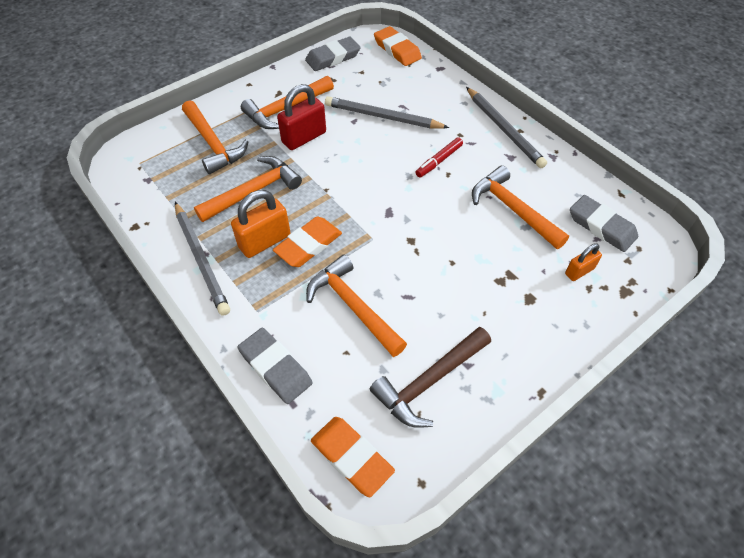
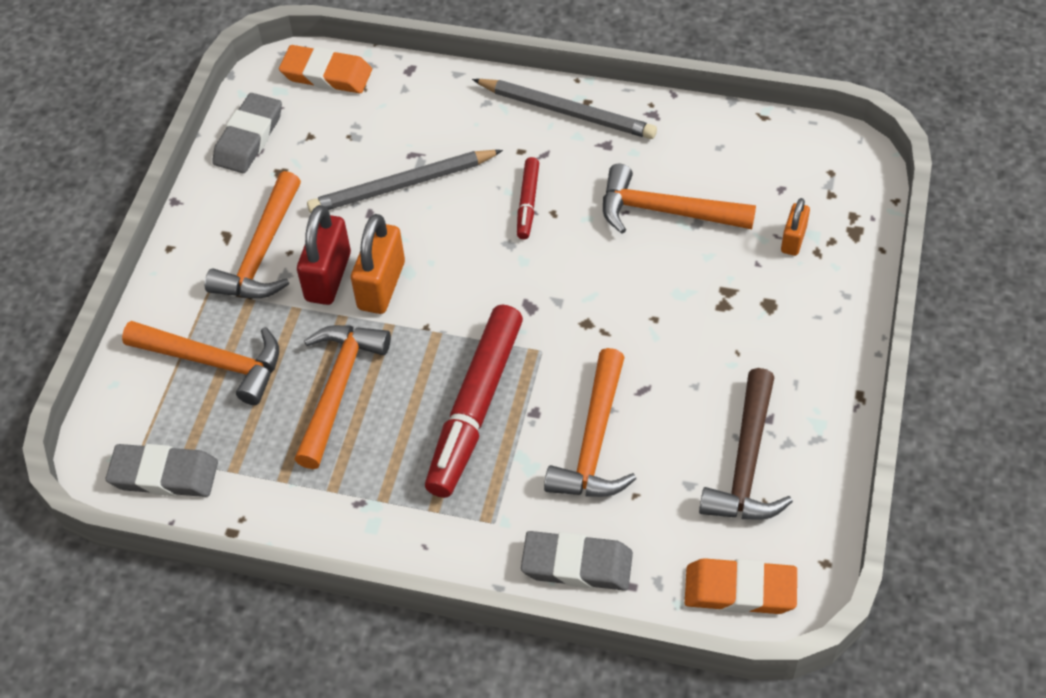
camera: 35 degrees left, 0 degrees up
(201, 259) = (363, 512): grey pencil -> none
(265, 241) = (418, 439): orange padlock -> orange padlock (381, 286)
(308, 245) = (475, 408): orange eraser -> red marker
(353, 306) = (594, 442): orange hammer -> orange hammer turned 90 degrees counterclockwise
(601, 226) = (774, 171): grey eraser -> grey eraser (164, 475)

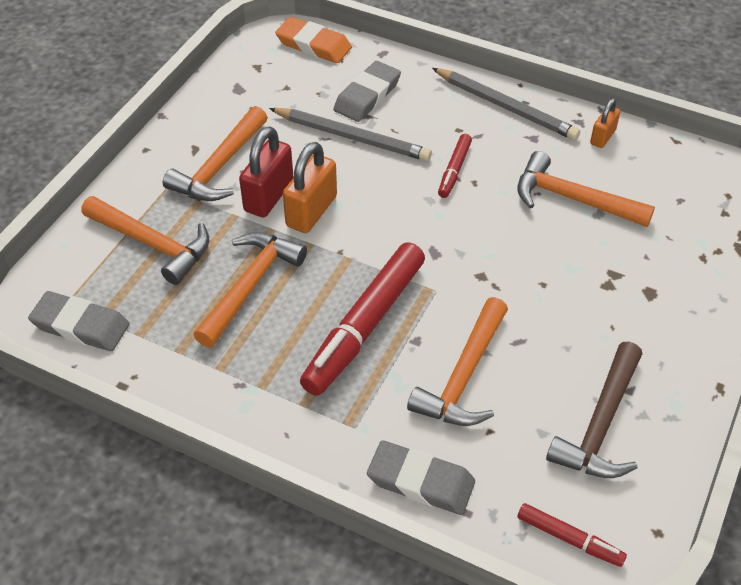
camera: 10 degrees right, 5 degrees down
(248, 138) = (236, 80): grey eraser -> grey eraser (367, 96)
(402, 185) = (352, 137): grey pencil -> grey pencil turned 150 degrees counterclockwise
(740, 590) = (569, 539): orange eraser -> red marker
(793, 240) = (683, 243): orange padlock -> orange padlock (602, 137)

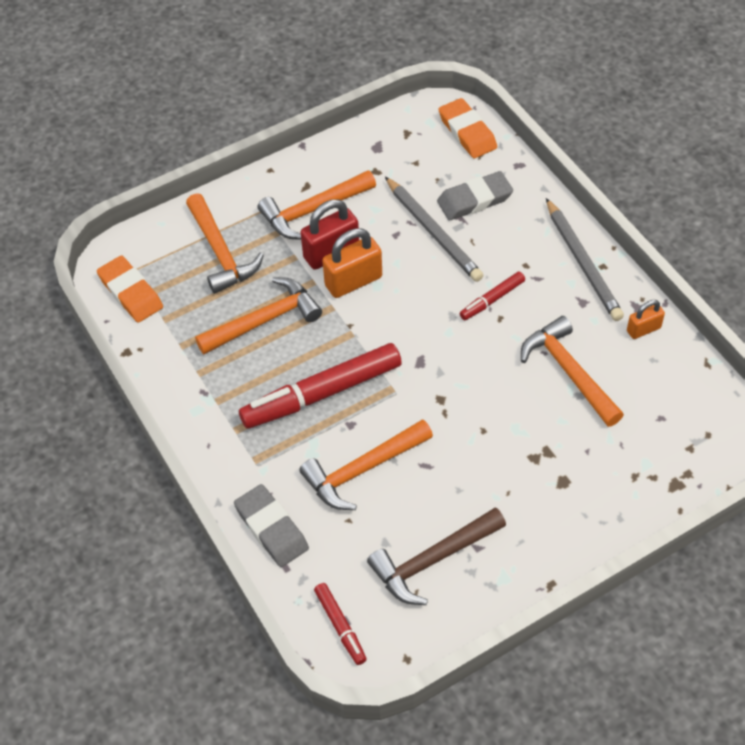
camera: 35 degrees right, 5 degrees up
(80, 326) = (130, 292): grey eraser -> orange eraser

